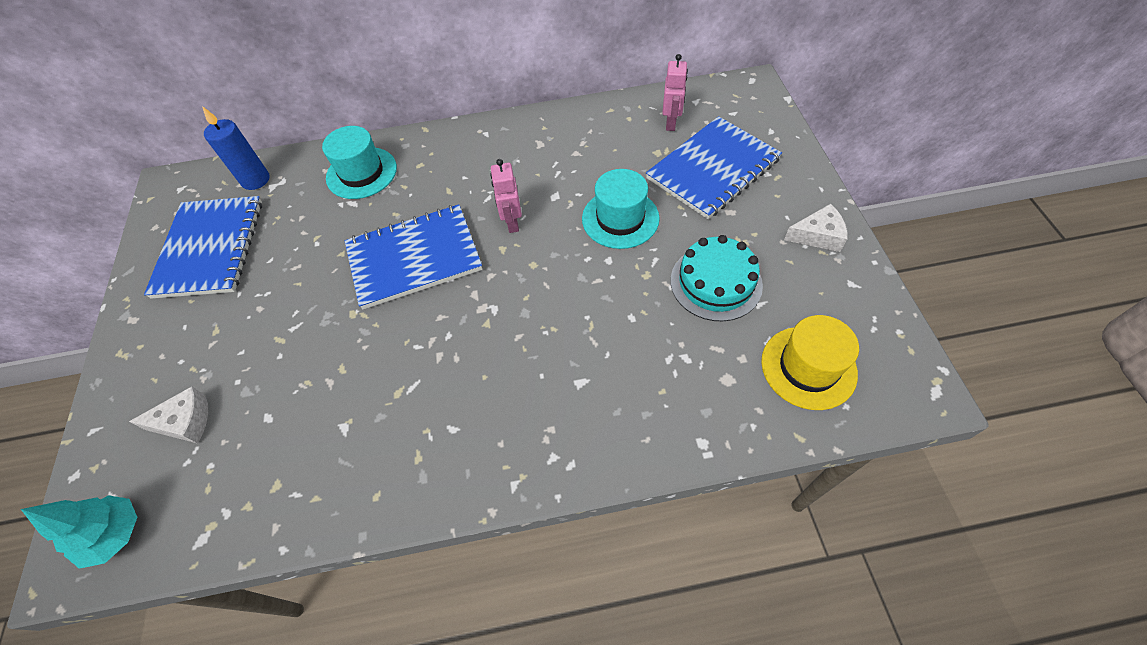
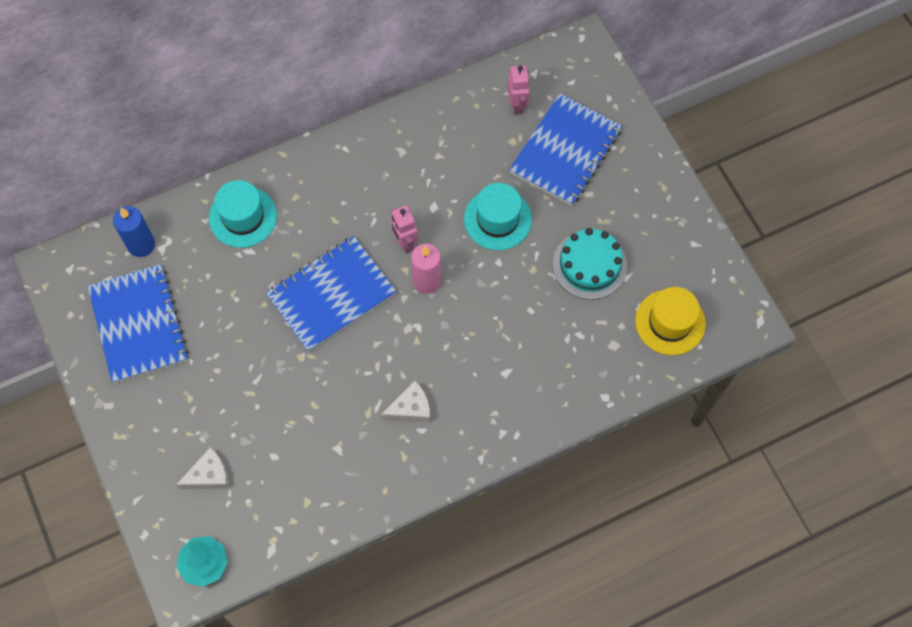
camera: 20 degrees left, 10 degrees up
(521, 264) = (427, 281): none -> pink candle
(817, 235) = (663, 204): white cheese -> white cheese (410, 408)

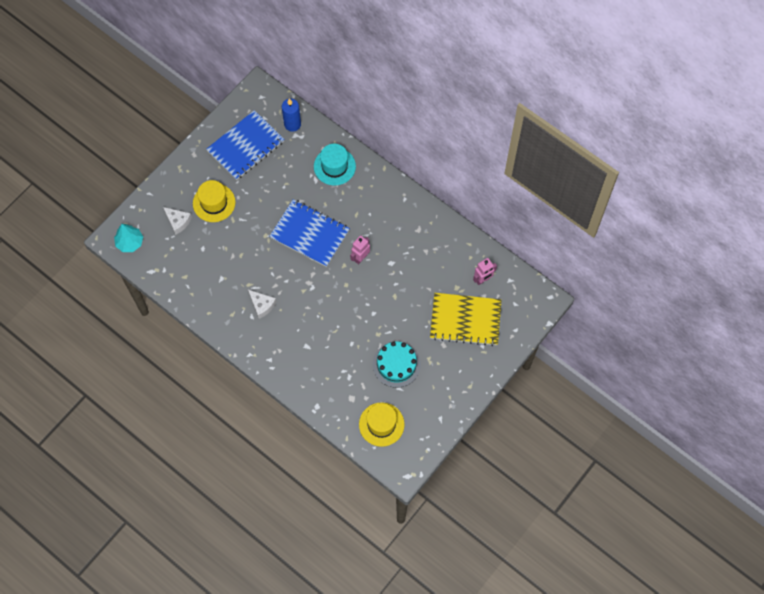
camera: 65 degrees right, 0 degrees up
(207, 409) = (214, 203): none -> yellow hat
(427, 281) = (342, 280): pink candle -> none
(497, 219) = (400, 301): turquoise hat -> none
(565, 151) = (465, 320): blue notebook -> yellow notebook

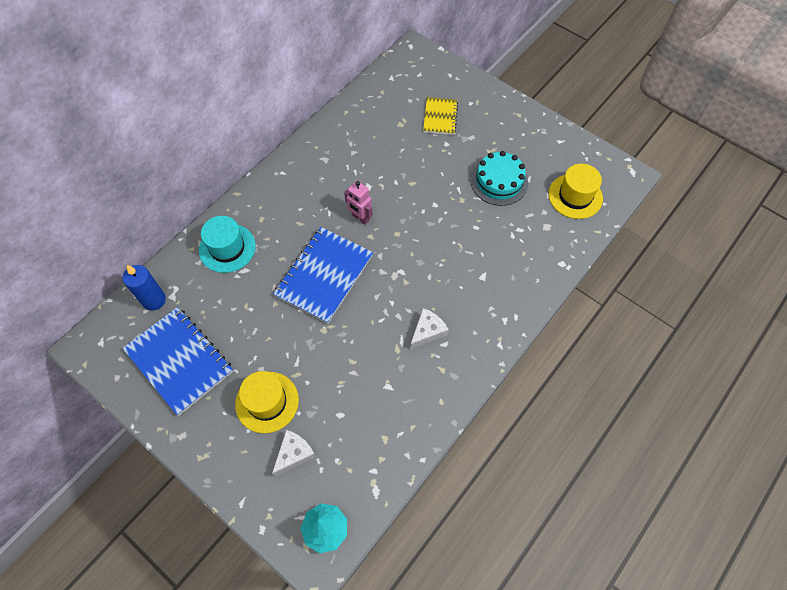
camera: 90 degrees left, 5 degrees down
(465, 320) = (440, 117): yellow notebook -> yellow notebook, size x0.56
(483, 280) = (390, 101): pink robot -> none

